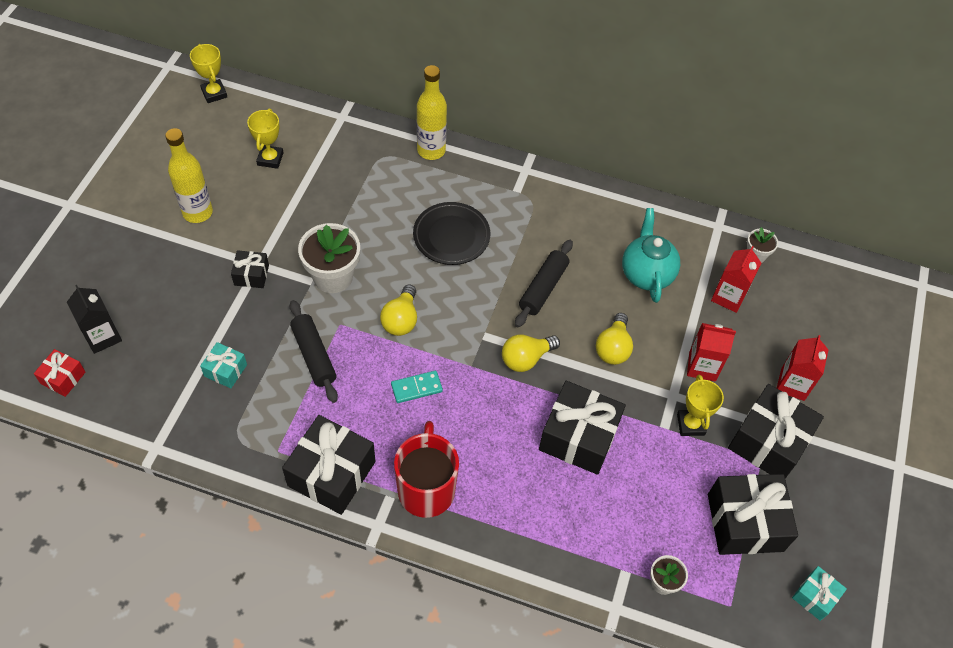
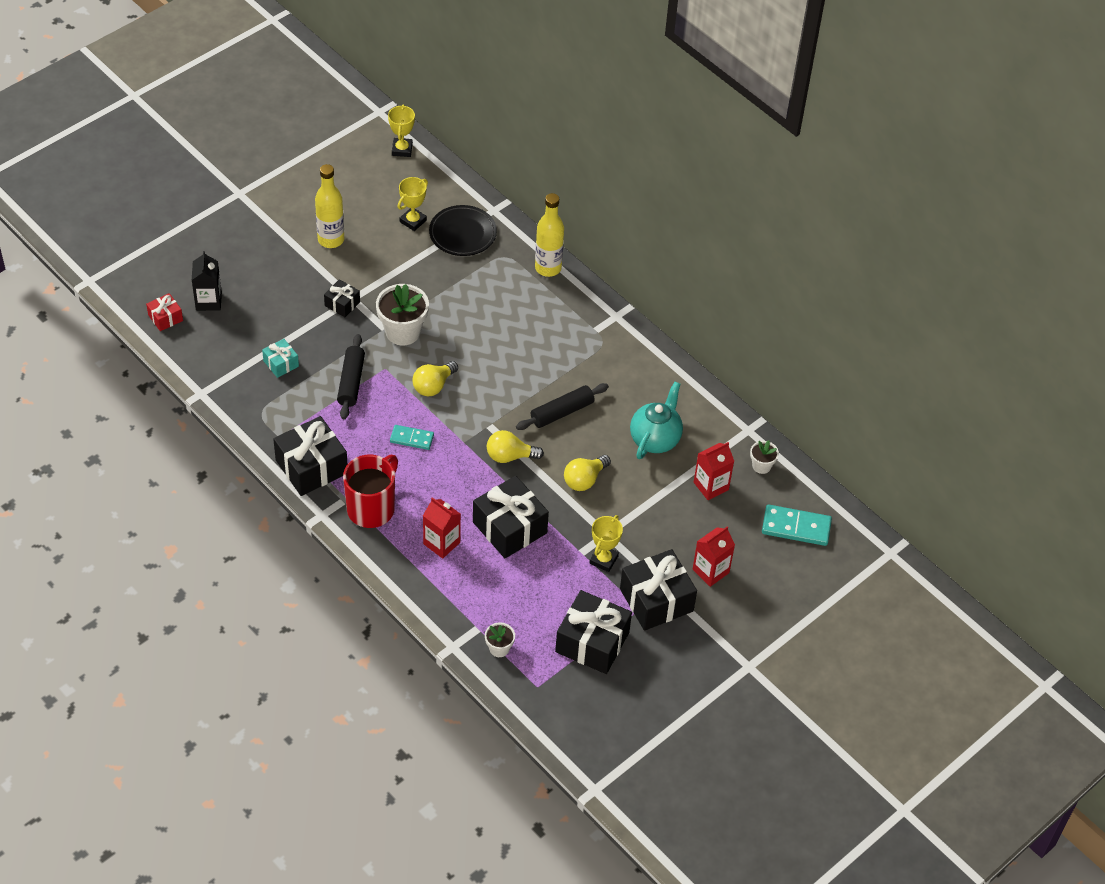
camera: 30 degrees right, 5 degrees down
(451, 236) = (516, 342): black plate -> black plate (462, 234)
(702, 366) = (646, 525): red carton -> red carton (441, 543)
(815, 596) = (606, 712): turquoise gift -> none
(829, 301) = (796, 527): none -> turquoise domino

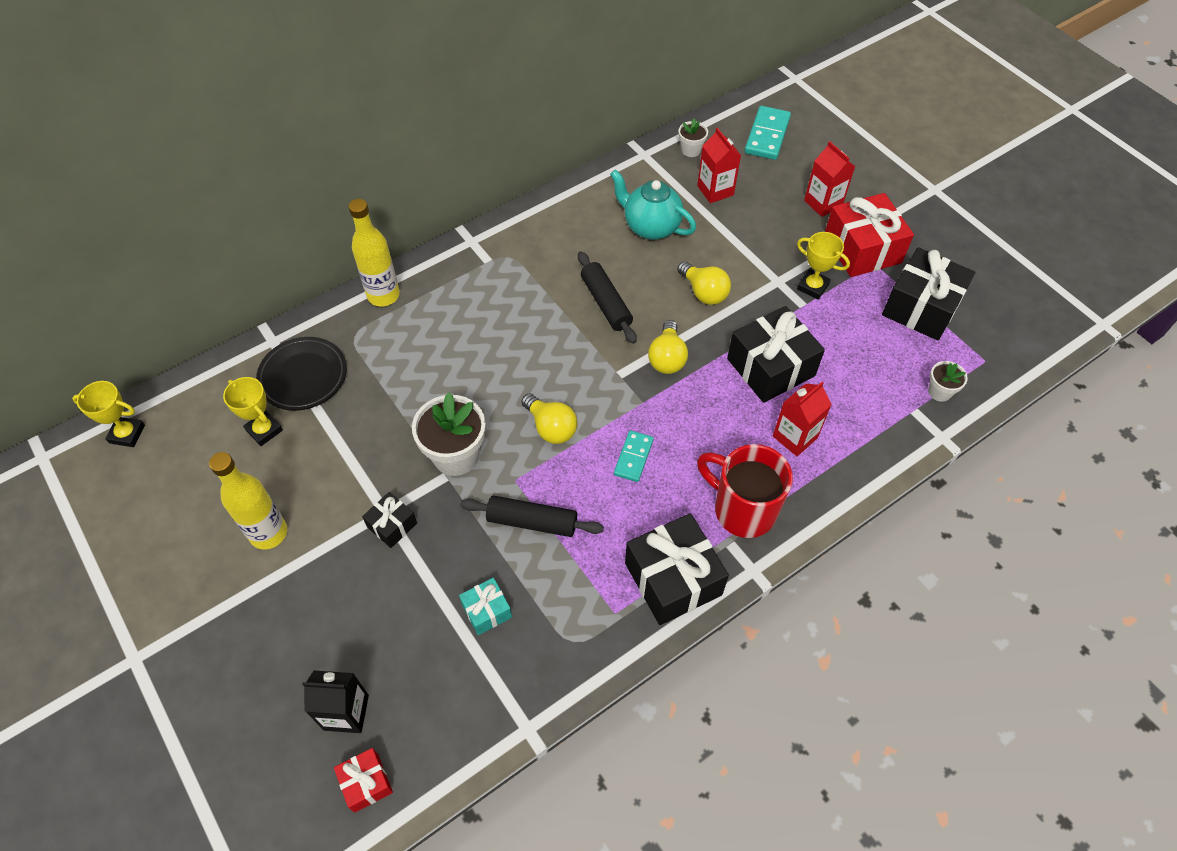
camera: 80 degrees left, 5 degrees up
(656, 600) = (862, 249): black gift -> red gift

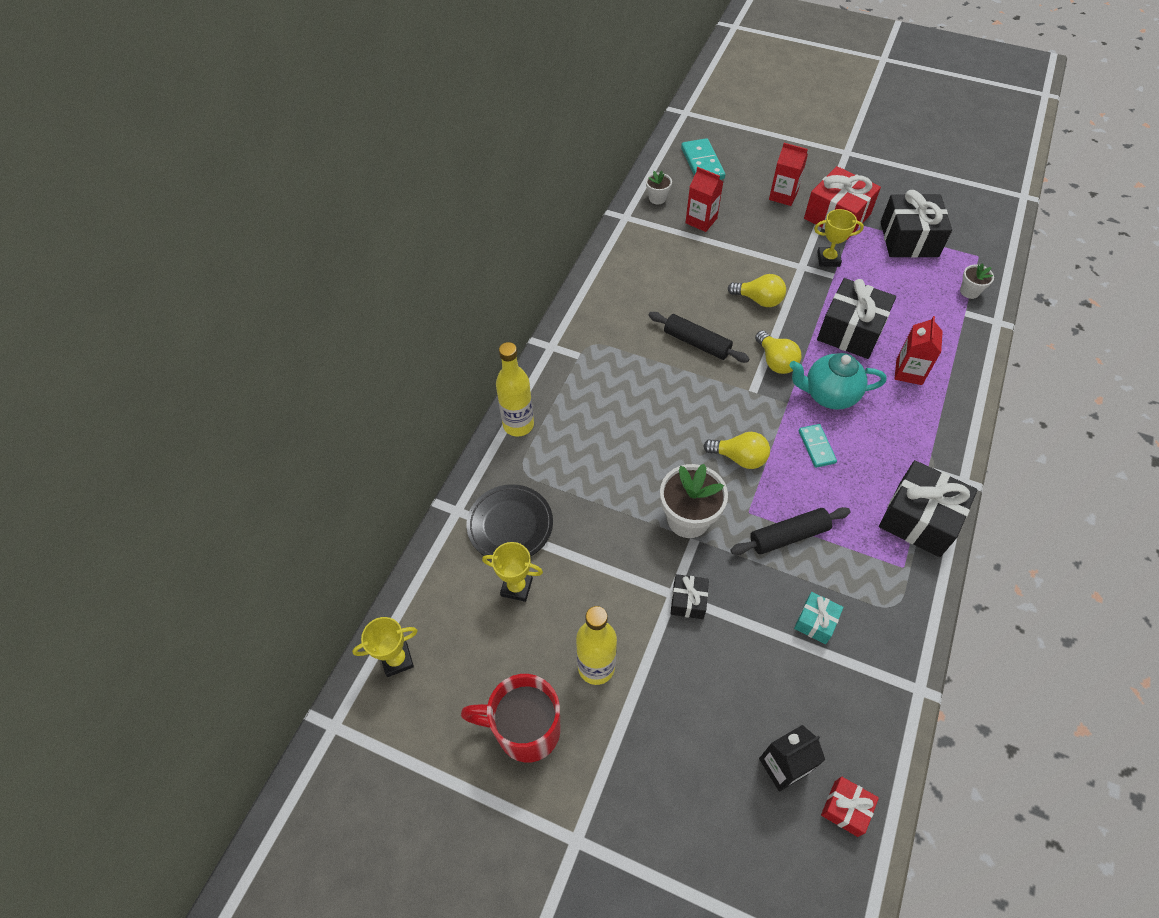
camera: 30 degrees left, 0 degrees up
(651, 227) = (679, 269): turquoise teapot -> turquoise teapot (829, 395)
(742, 509) = (920, 442): red mug -> red mug (525, 730)

